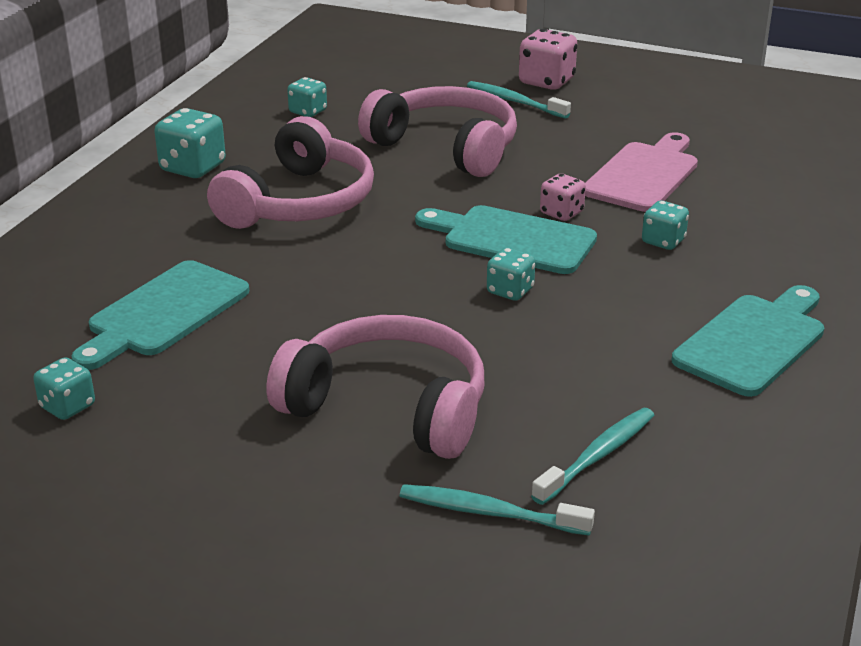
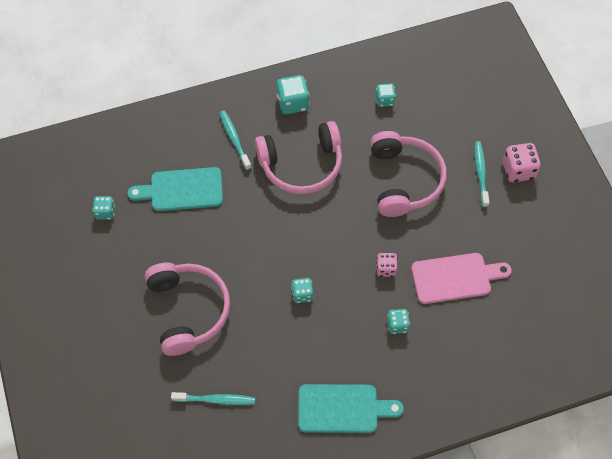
camera: 50 degrees right, 30 degrees up
(490, 513) = (155, 387): turquoise toothbrush -> turquoise toothbrush (234, 139)
(512, 239) = (344, 266): turquoise cutting board -> none

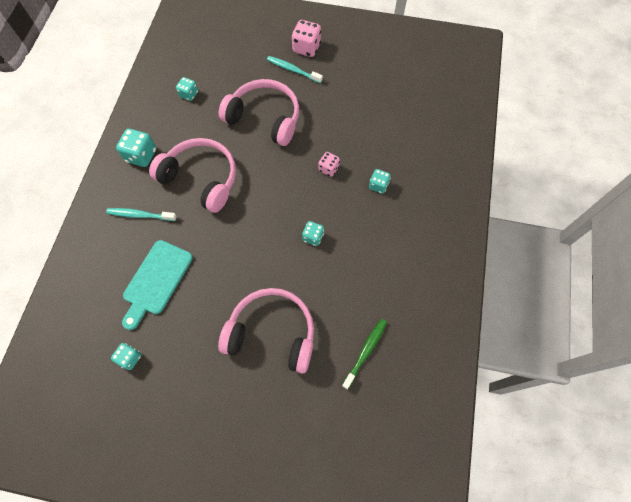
camera: 60 degrees left, 5 degrees up
(216, 400) = (365, 351): turquoise toothbrush -> green toothbrush
(301, 165) = (201, 178): pink headphones -> pink headphones turned 75 degrees counterclockwise
(343, 408) = (424, 258): turquoise cutting board -> none
(455, 278) = (364, 129): pink cutting board -> none

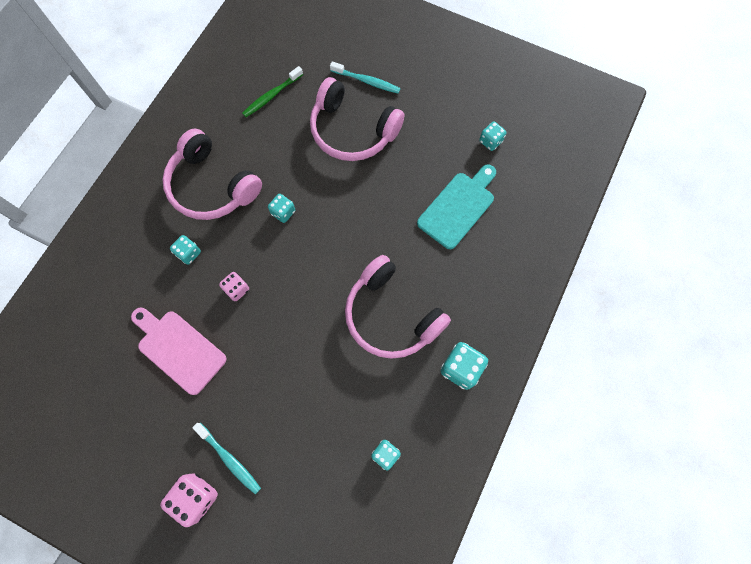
camera: 165 degrees left, 5 degrees up
(140, 215) = (469, 286): turquoise toothbrush -> turquoise toothbrush (367, 81)
(265, 118) = (292, 384): pink headphones -> pink headphones (212, 186)
(355, 121) = (178, 349): none -> pink cutting board

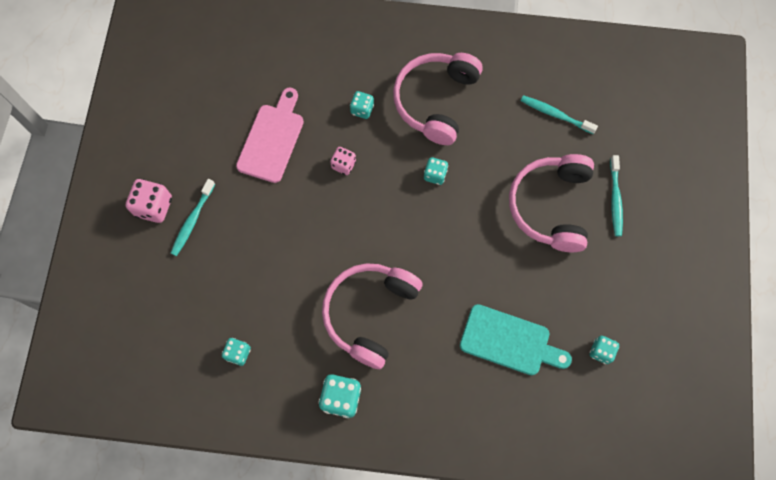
camera: 70 degrees right, 0 degrees up
(272, 96) = (555, 114): green toothbrush -> turquoise toothbrush

